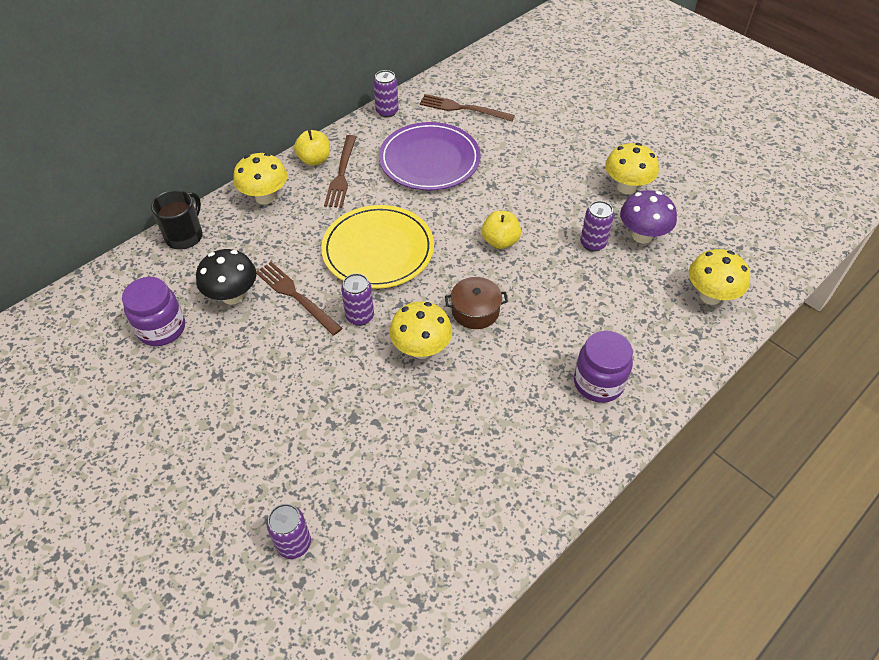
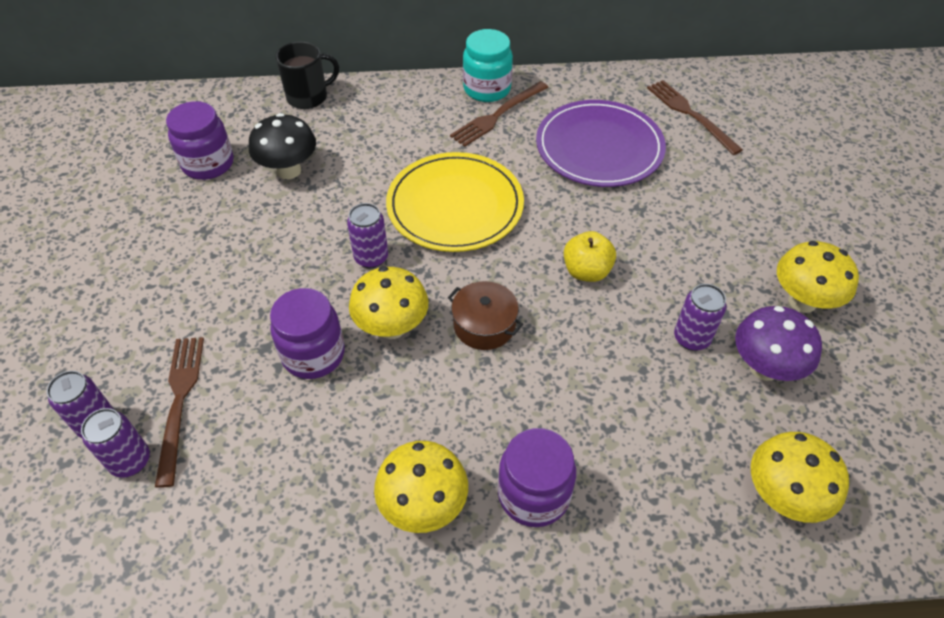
camera: 40 degrees right, 0 degrees up
(265, 197) = (407, 100): yellow mushroom -> yellow mushroom (423, 505)
(296, 296) = (338, 204): brown fork -> brown fork (179, 402)
(314, 160) = (487, 89): yellow apple -> turquoise jar
(387, 111) = (605, 79): purple can -> purple can (130, 461)
(390, 399) = (313, 354): none -> purple jar

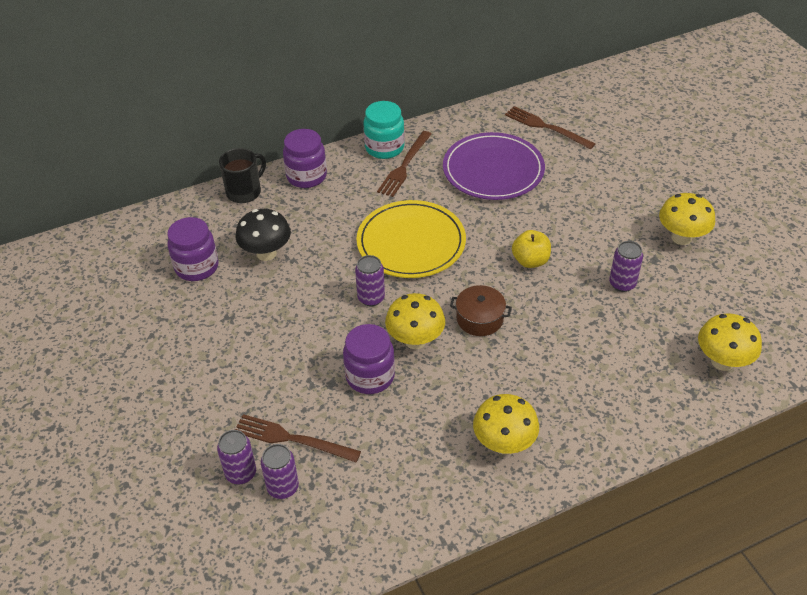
camera: 20 degrees left, 5 degrees down
(179, 402) = (292, 439): brown fork -> brown fork turned 45 degrees counterclockwise
(533, 494) = (571, 413): purple jar -> purple jar (306, 176)
(764, 367) = (677, 288): purple mushroom -> none

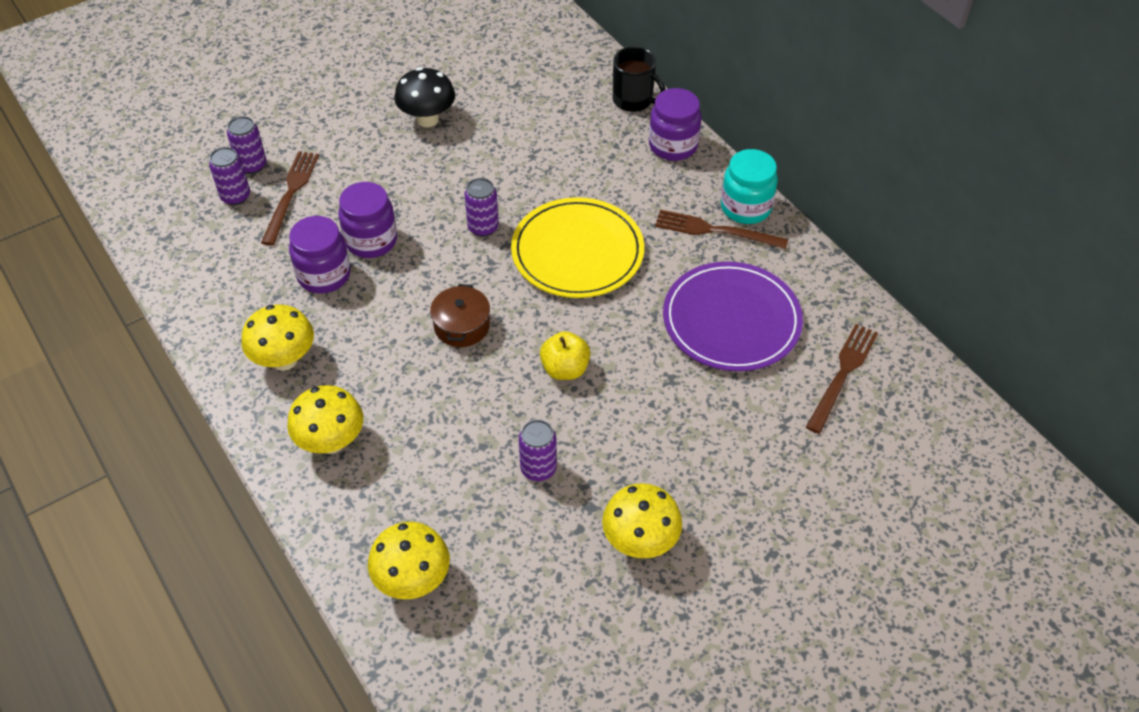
camera: 80 degrees right, 5 degrees up
(197, 267) = (510, 86): purple jar -> purple jar (324, 275)
(266, 253) = (539, 134): black mushroom -> black mushroom (427, 119)
(415, 340) = (423, 272): yellow mushroom -> yellow mushroom (331, 442)

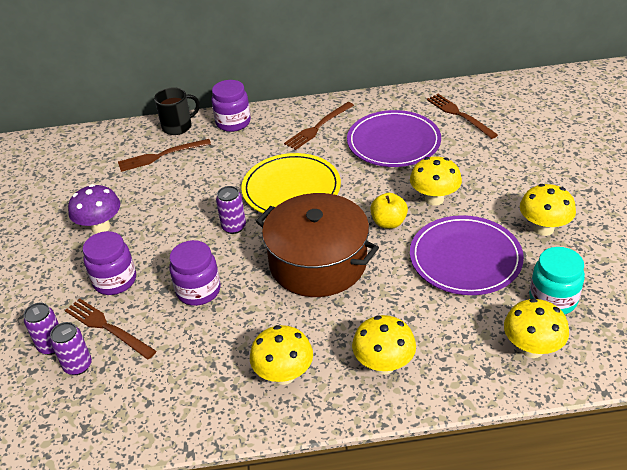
camera: 60 degrees left, 10 degrees down
(324, 275) = (212, 328): purple jar -> purple jar (115, 281)
(427, 119) = (100, 227): black mushroom -> purple mushroom
(461, 326) = (318, 262): brown pot -> brown pot, size x2.22
(538, 469) = (465, 258): purple can -> purple plate
(571, 111) = (161, 155): none -> brown fork
(636, 402) = (434, 199): none -> yellow mushroom
(745, 207) = (309, 110): turquoise jar -> turquoise jar (553, 299)

